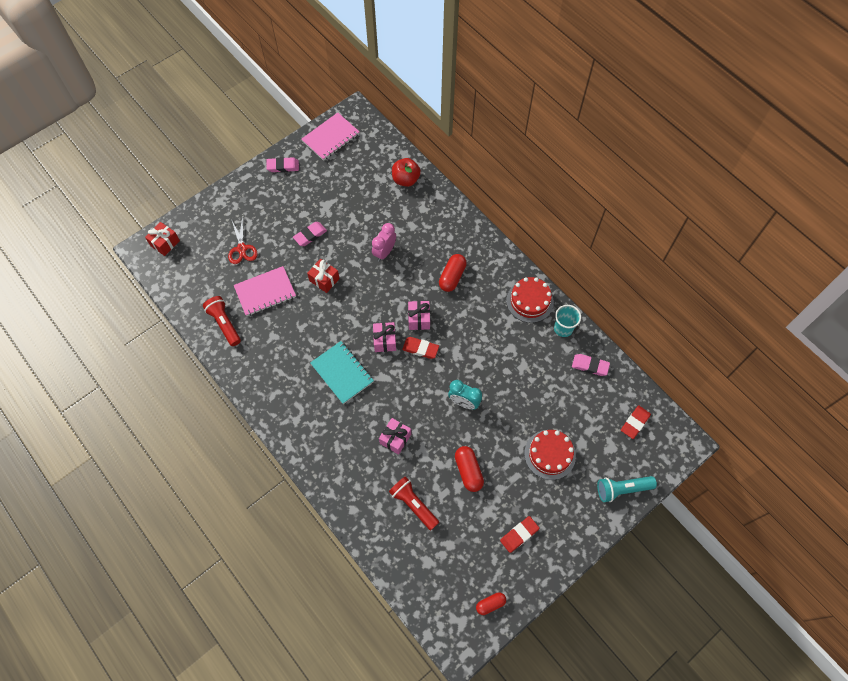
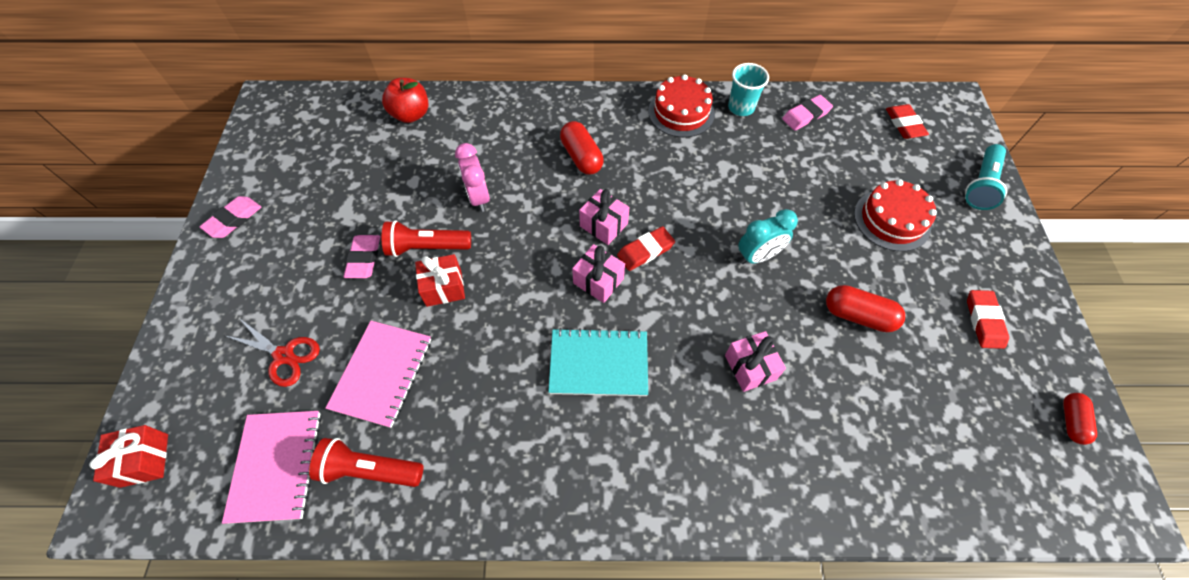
camera: 50 degrees left, 5 degrees down
(331, 137) = (265, 144): pink notebook -> pink notebook (276, 466)
(413, 504) = (865, 413): red flashlight -> red flashlight (426, 247)

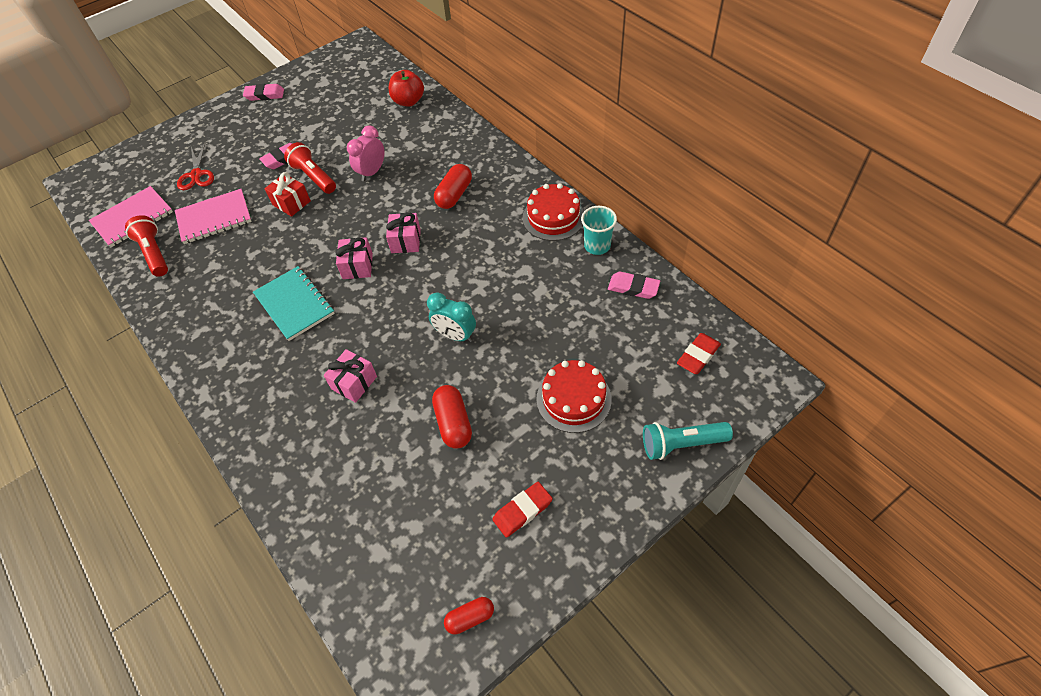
camera: 55 degrees right, 5 degrees down
(144, 460) = (105, 172): red gift -> none
(645, 251) = (403, 274): red eraser -> none

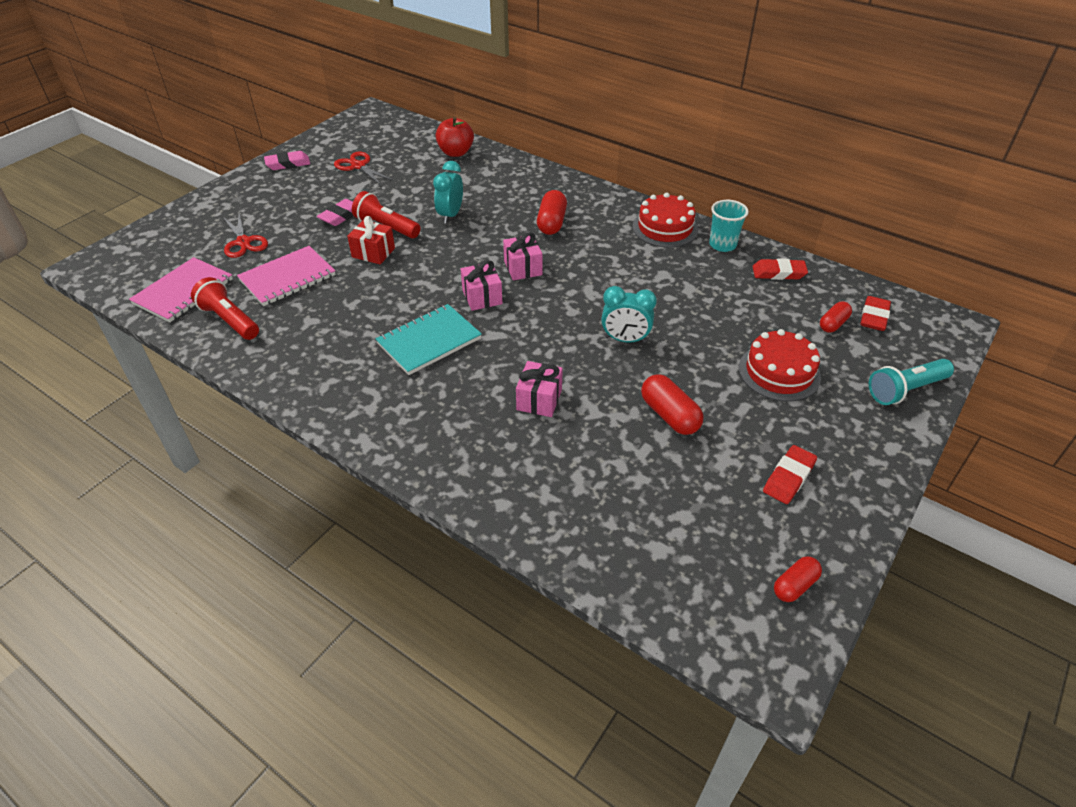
camera: 20 degrees left, 10 degrees down
(294, 304) = (429, 341): turquoise notebook -> turquoise notebook turned 75 degrees counterclockwise
(320, 105) = (358, 166): none -> red scissors
(372, 172) = (450, 215): pink clock -> turquoise clock
(633, 288) = (778, 273): pink eraser -> red eraser
(653, 356) = (833, 324): none -> red capsule

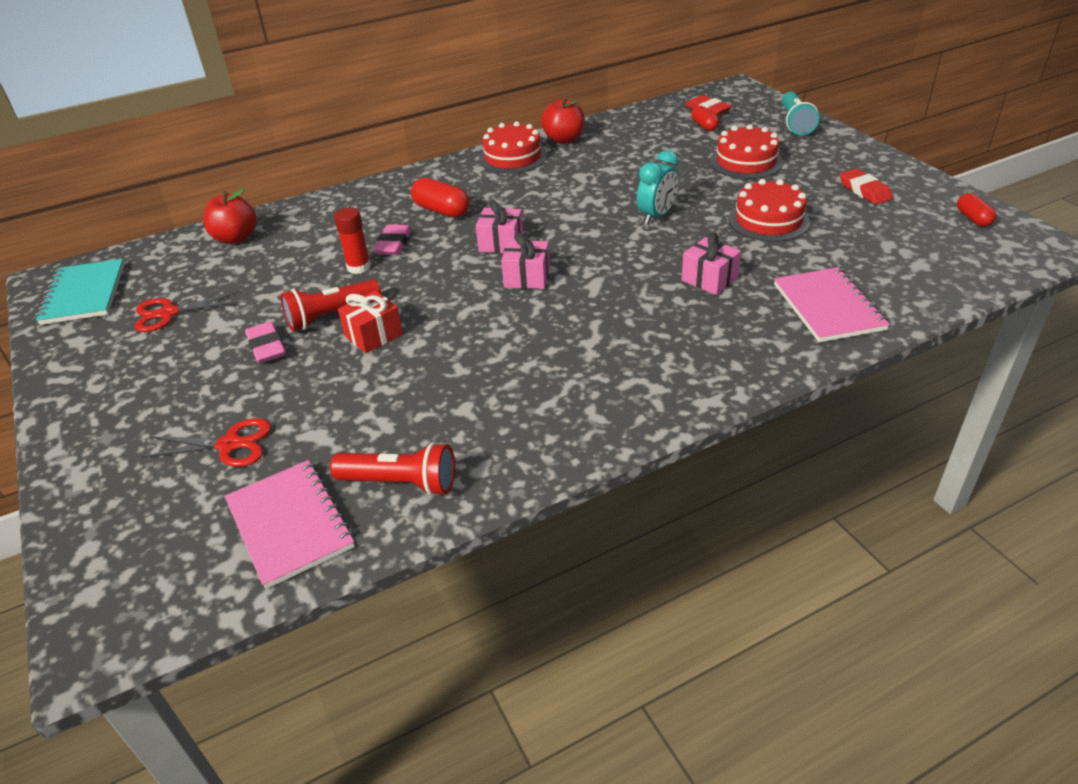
camera: 60 degrees left, 5 degrees down
(229, 320) = (401, 483): red flashlight -> red flashlight turned 150 degrees counterclockwise
(287, 278) = (357, 414): pink notebook -> pink notebook (828, 307)
(288, 164) = (80, 373): pink eraser -> pink eraser (393, 244)
(429, 341) = (573, 326): turquoise notebook -> turquoise notebook (84, 294)
(450, 215) = (359, 267): turquoise clock -> red glue stick
(669, 415) = (768, 220): red capsule -> red cake
(722, 245) = (564, 139): turquoise cup -> red apple
(778, 273) = (623, 128): red eraser -> none

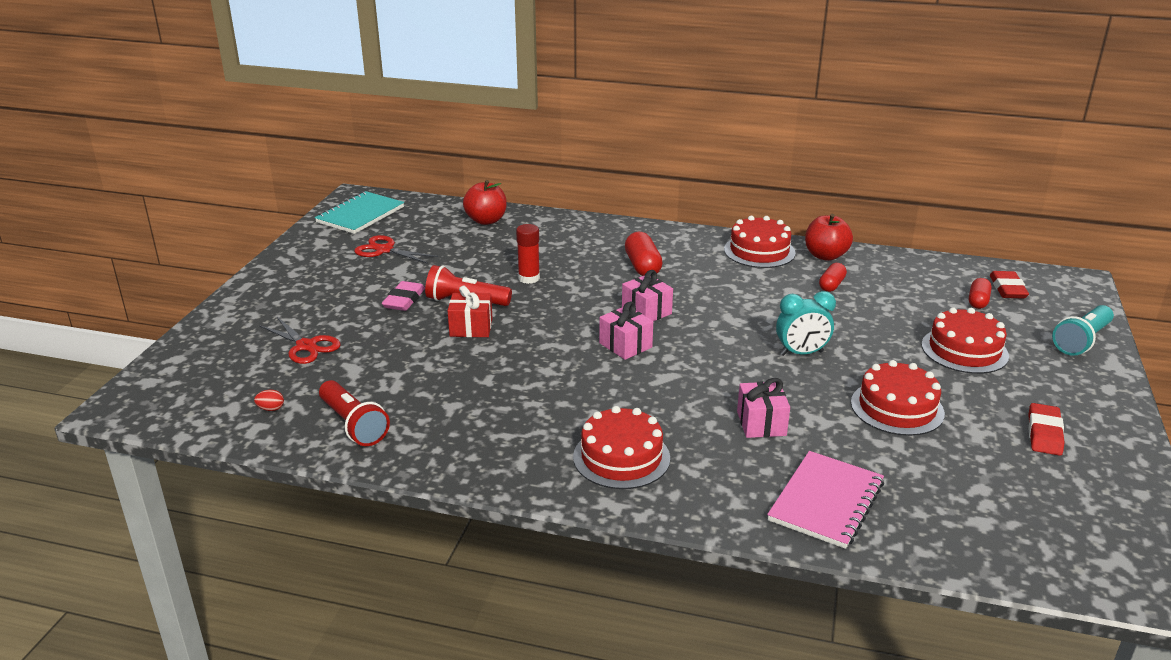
camera: 40 degrees right, 10 degrees down
(290, 524) = (271, 409): pink notebook -> red egg
(393, 244) = (574, 274): pink eraser -> none
(660, 363) = (621, 457): none -> red cake
(973, 219) = (1122, 519): red capsule -> red capsule (831, 285)

